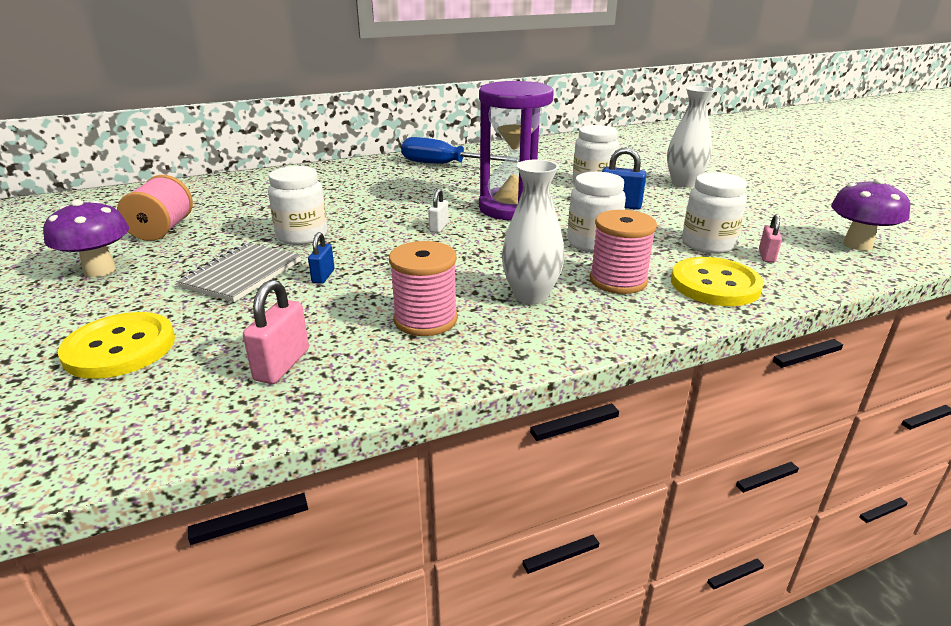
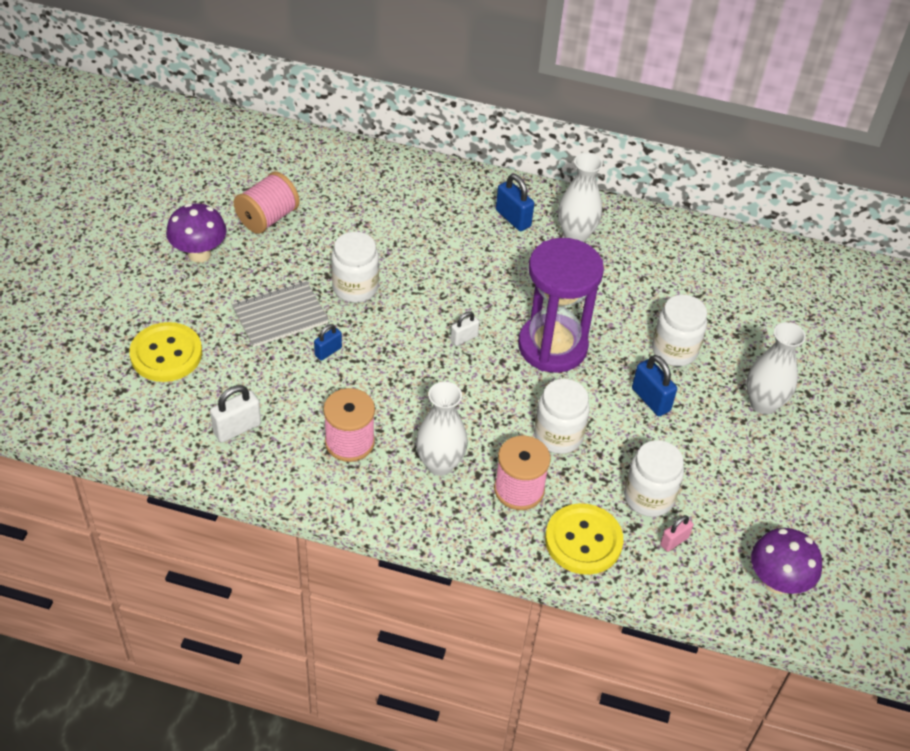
camera: 35 degrees right, 20 degrees up
(282, 365) = (237, 428): pink padlock -> white padlock
(390, 171) = (513, 218): none -> blue padlock
(446, 165) = (575, 235): blue screwdriver -> white vase

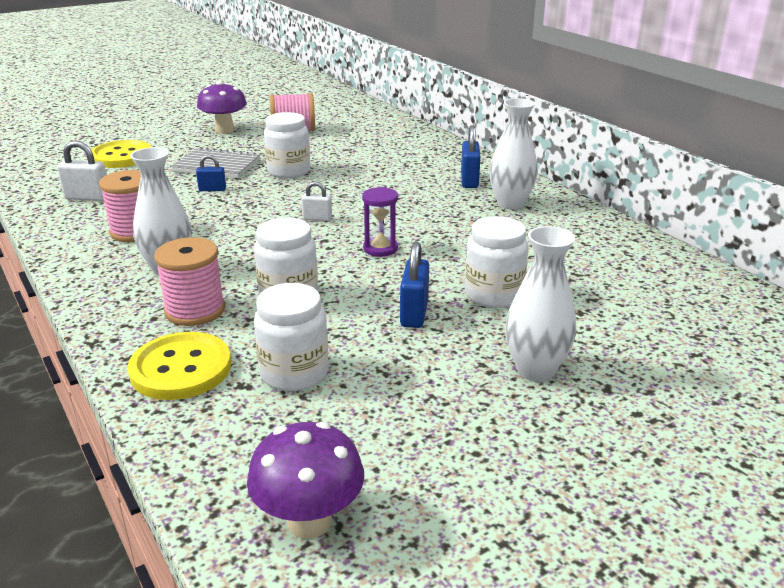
camera: 45 degrees right, 20 degrees down
(552, 346) = (380, 249): purple hourglass -> purple hourglass, size x0.45
(674, 541) = (259, 417): pink padlock -> none

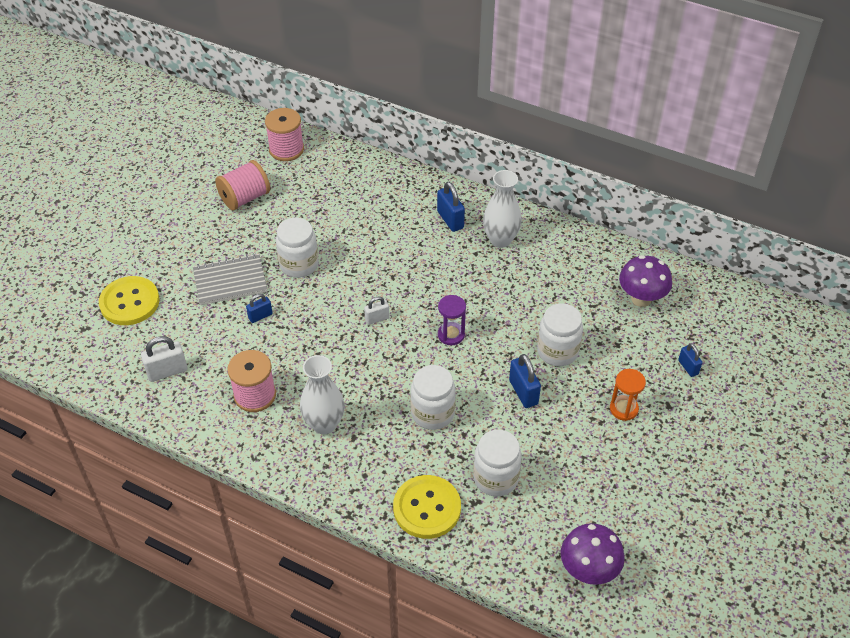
camera: 30 degrees left, 20 degrees up
(195, 310) = (385, 455): pink spool -> pink spool (286, 149)
(224, 130) = (181, 222): purple mushroom -> purple mushroom (641, 299)
(535, 370) = (623, 409): white vase -> orange hourglass
(669, 361) = (688, 367): none -> blue padlock

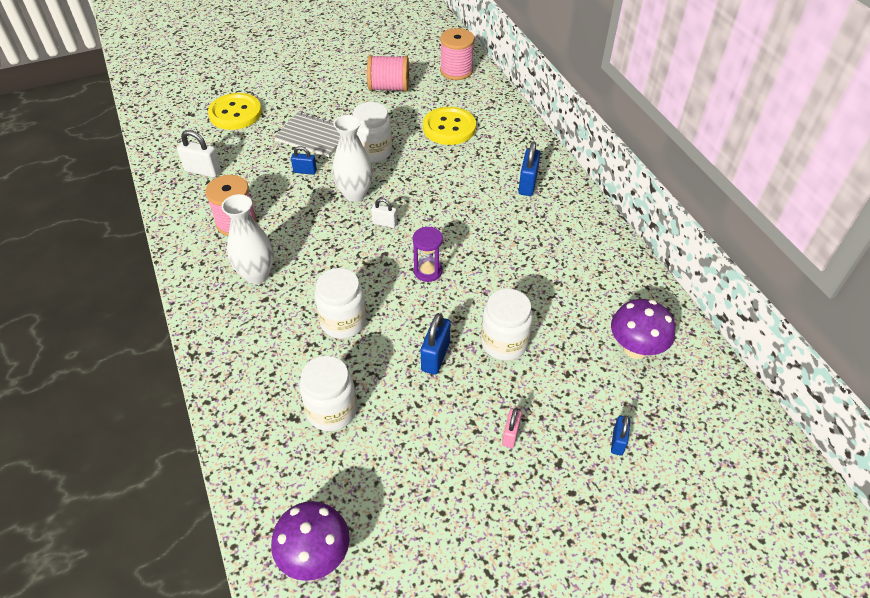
camera: 40 degrees right, 0 degrees up
(427, 508) = (252, 393): yellow button -> yellow button (449, 127)
(500, 239) = (554, 223): white vase -> white vase (355, 194)
(623, 409) = (510, 434): orange hourglass -> pink padlock

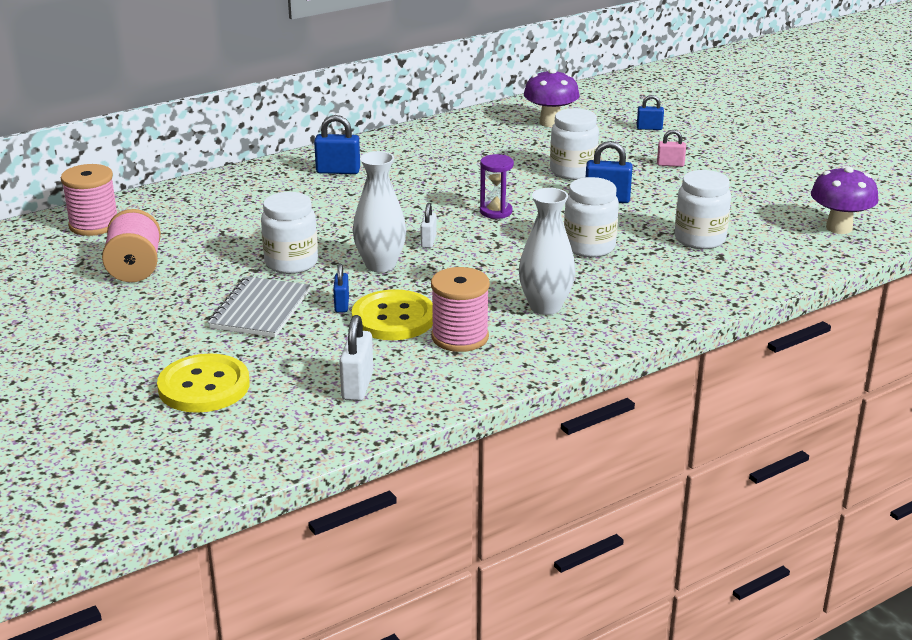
camera: 100 degrees left, 20 degrees down
(449, 127) = (232, 220): yellow button -> yellow button (393, 318)

